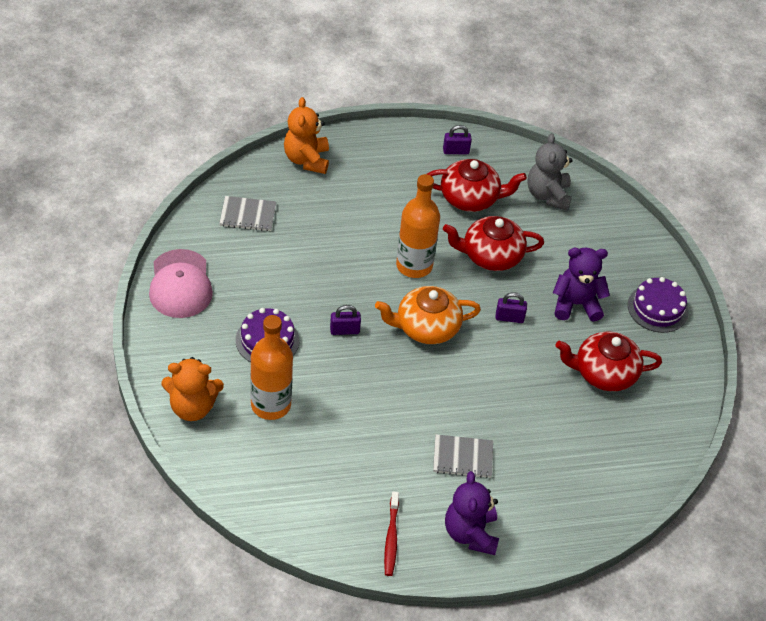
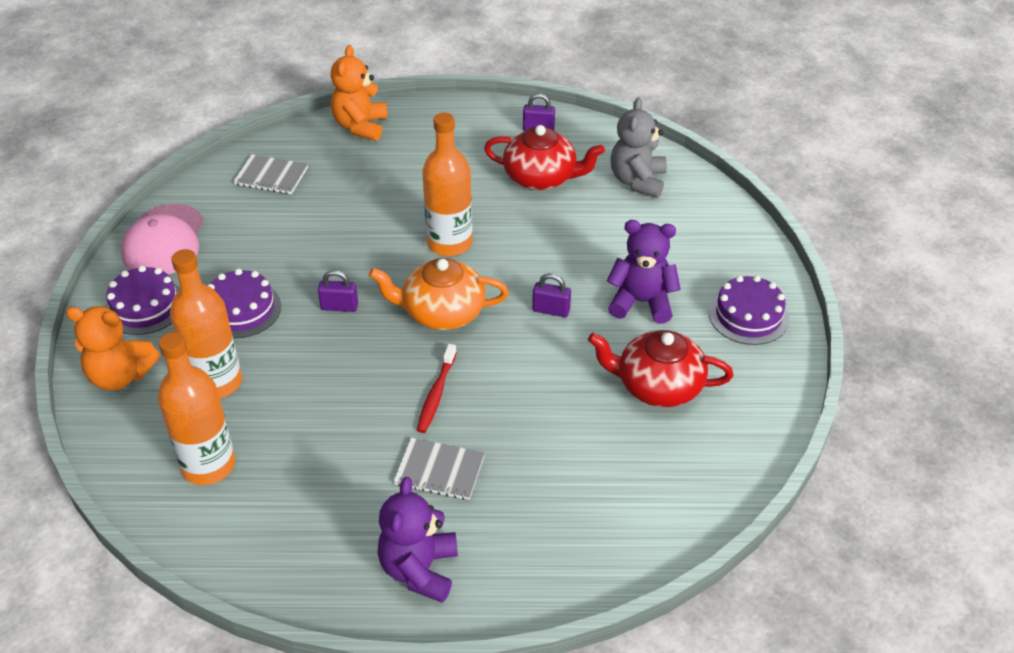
camera: 15 degrees right, 5 degrees down
(188, 345) = (145, 306): none -> purple cake
(289, 472) = (208, 465): none -> orange bottle
(391, 538) = (310, 563): red toothbrush -> red toothbrush (436, 394)
(490, 256) = (547, 240): red teapot -> none

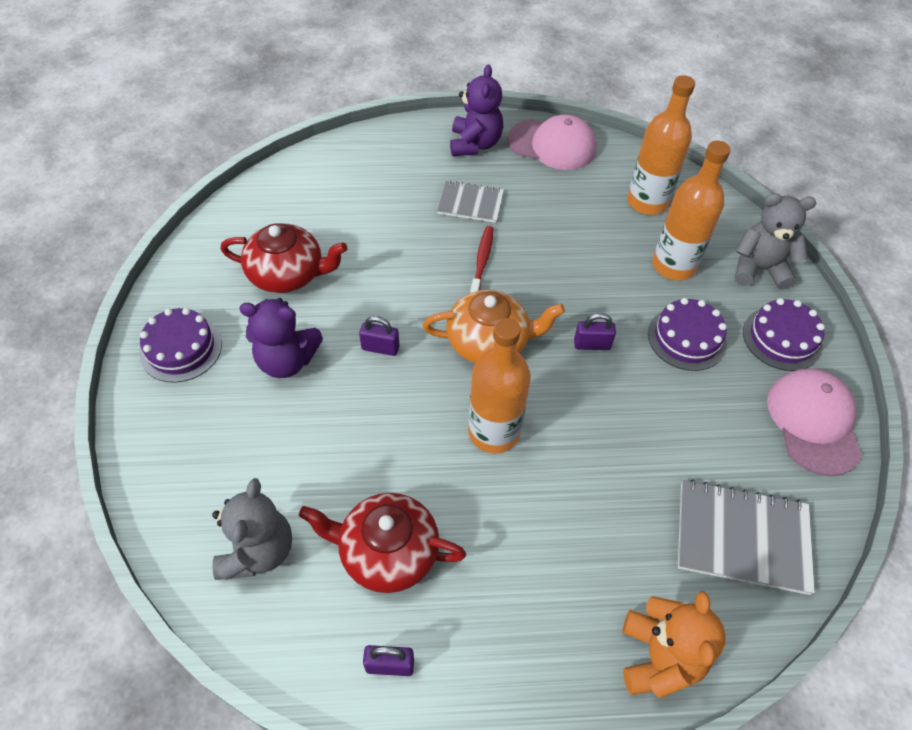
camera: 175 degrees right, 10 degrees up
(120, 376) = (759, 269): orange teddy bear -> grey teddy bear
(271, 176) = (742, 537): grey notebook -> grey notebook, size x1.58
(304, 565) = (552, 145): none -> pink cap

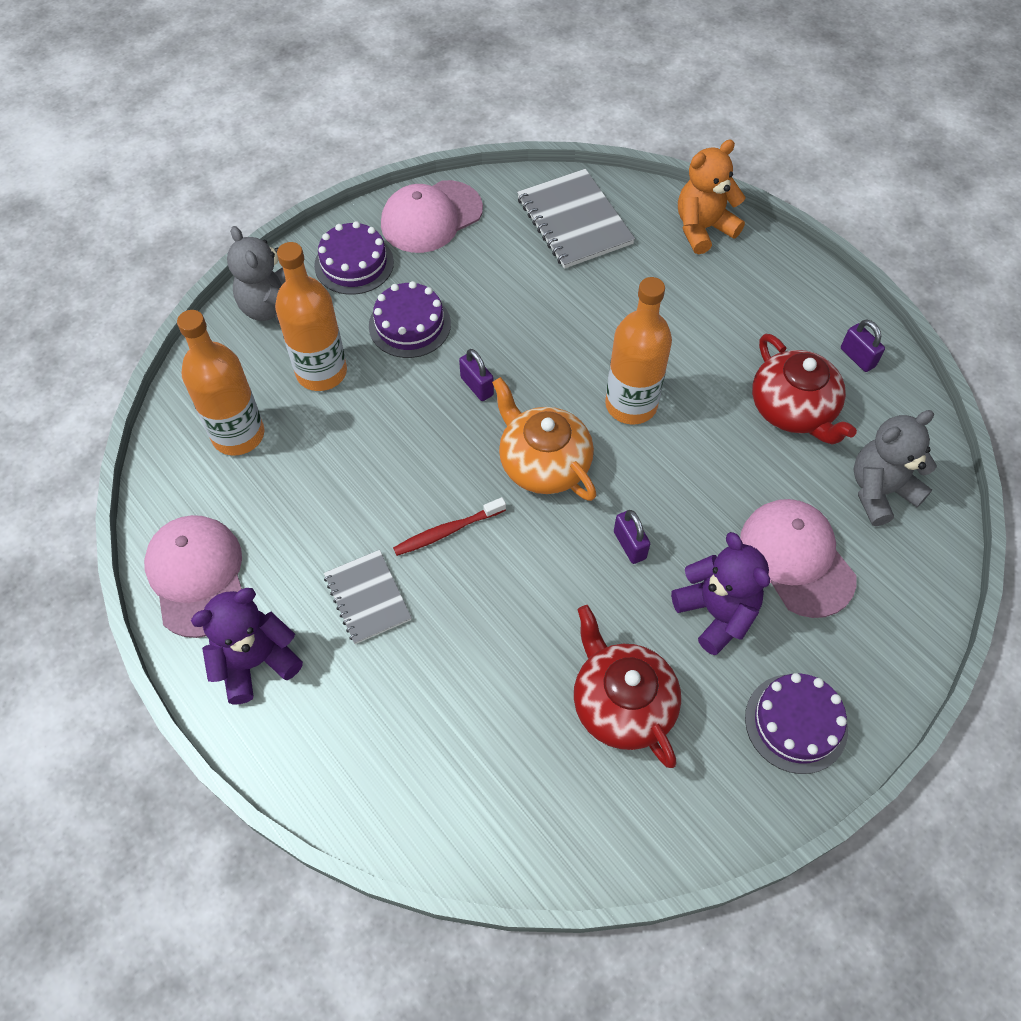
camera: 125 degrees left, 5 degrees up
(271, 440) = (796, 558): none -> pink cap

